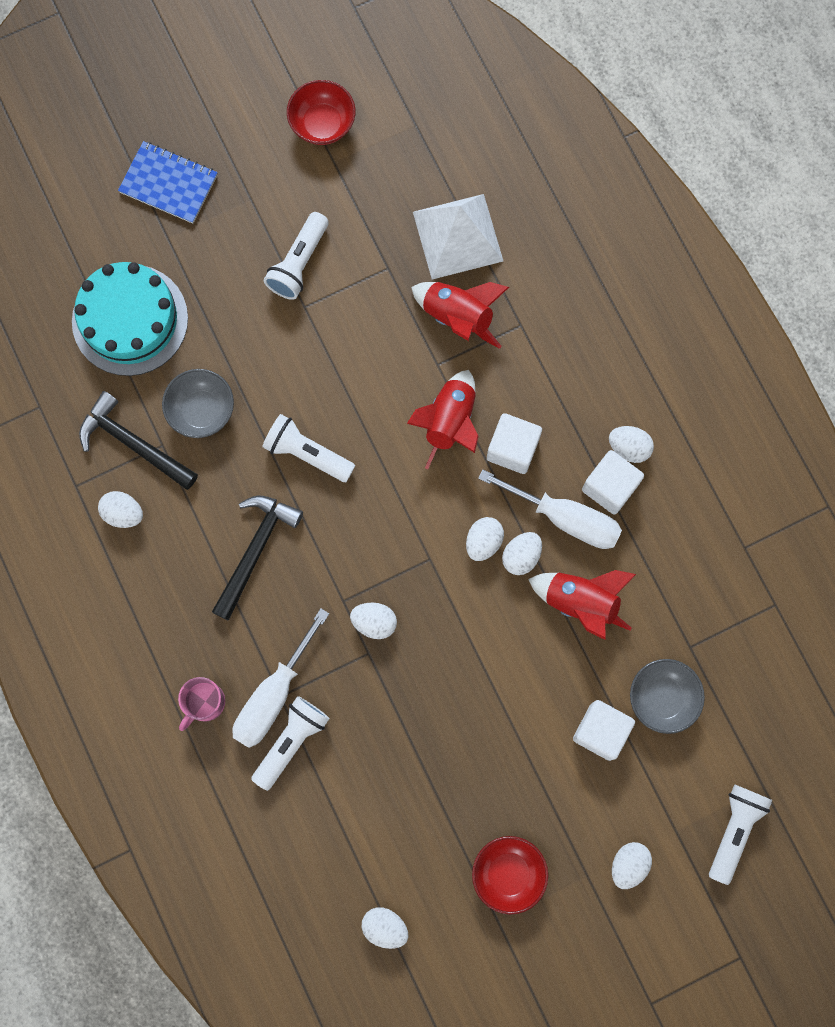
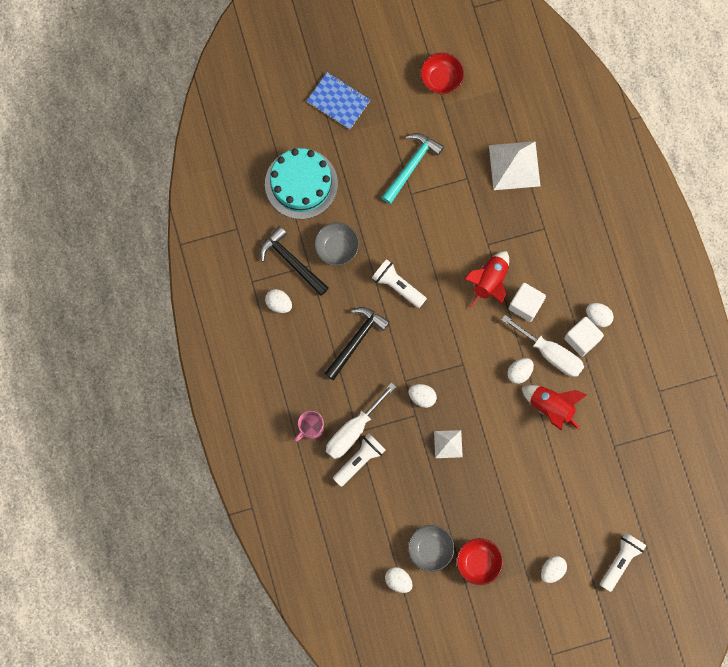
camera: 10 degrees right, 0 degrees up
(298, 263) = (411, 166): white flashlight -> turquoise hammer
(428, 690) = (448, 444): none -> white pyramid
(458, 317) = (505, 216): red rocket -> none
(483, 542) = (497, 359): white egg -> none
(601, 731) = (549, 487): white cube -> none
(662, 698) = (591, 474): grey bowl -> grey bowl (430, 549)

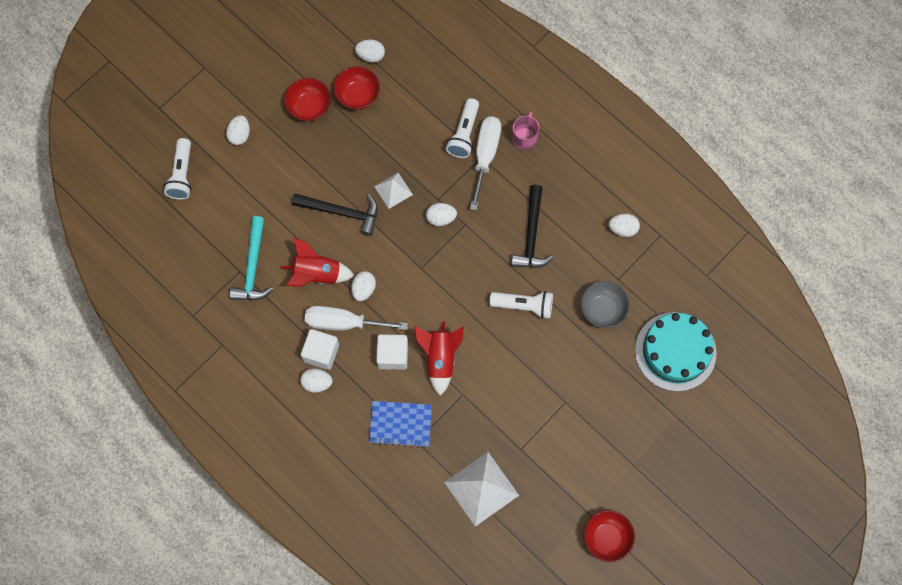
camera: 150 degrees right, 5 degrees down
(292, 261) = (636, 273): black hammer -> black hammer (342, 212)
(338, 101) = (693, 454): blue notebook -> blue notebook (400, 424)
(411, 166) = (581, 430): turquoise hammer -> turquoise hammer (252, 267)
(430, 549) = (357, 95): grey bowl -> red bowl

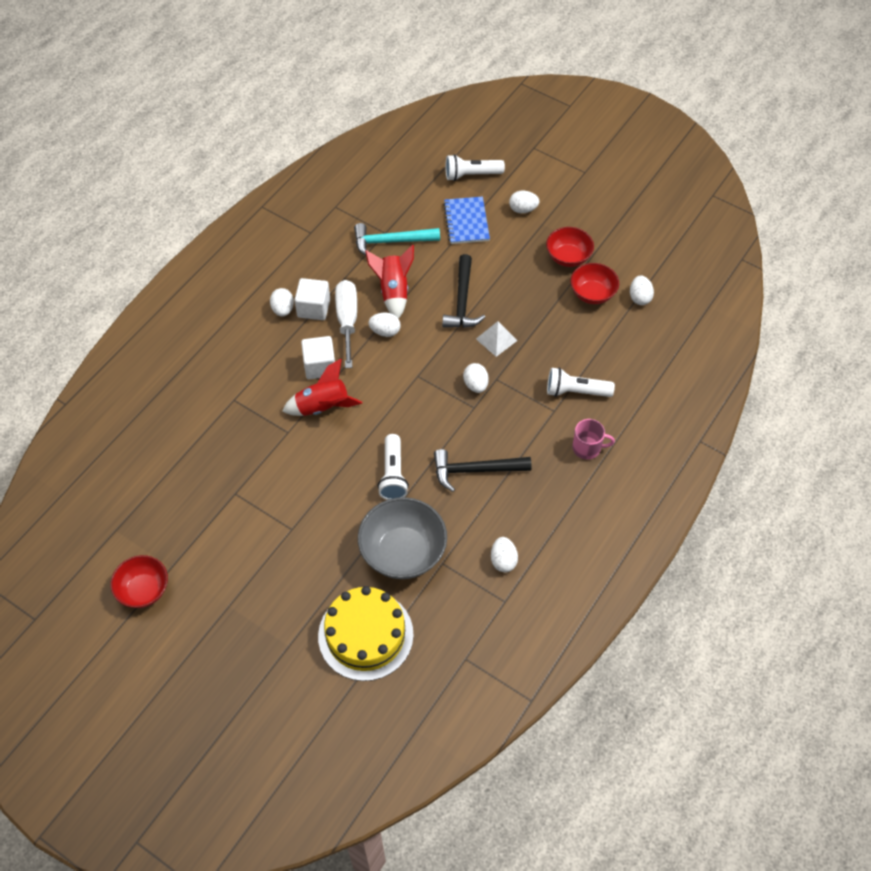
camera: 80 degrees right, 15 degrees down
(400, 424) = (249, 384): blue notebook -> blue notebook (466, 222)
(481, 488) = (189, 464): white pyramid -> none
(485, 156) = (556, 414): white screwdriver -> none
(602, 309) = (403, 552): grey bowl -> grey bowl, size x1.59
(675, 351) = (365, 635): turquoise cake -> yellow cake

